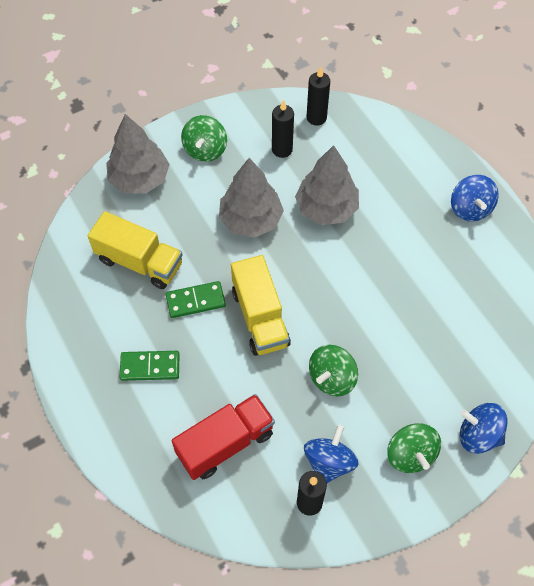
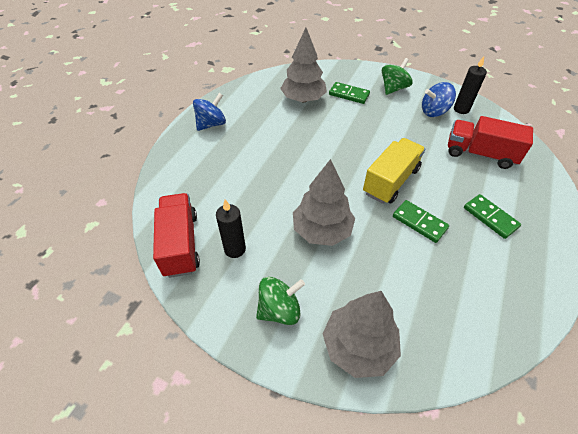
camera: 125 degrees left, 10 degrees down
(139, 262) = (432, 281): yellow truck -> none
(316, 118) = (180, 244): black candle -> red truck
(326, 208) = (271, 191): grey tree -> grey tree (303, 99)
(332, 378) = (389, 131): green spinning top -> none
(434, 387) = (349, 94): none -> green domino
(478, 435) = (356, 73): blue spinning top -> none

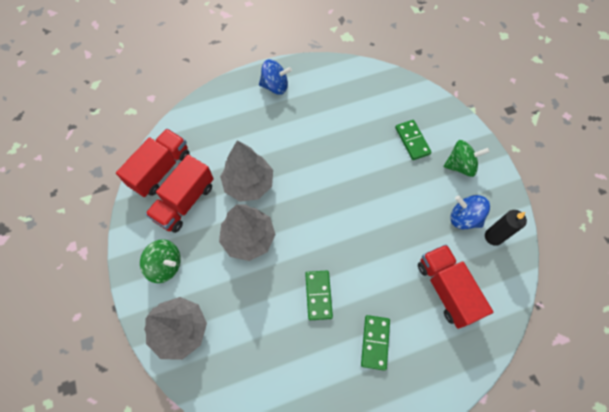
camera: 45 degrees right, 15 degrees up
(235, 249) = (185, 202): black candle -> red truck
(303, 99) = (368, 116): grey tree -> grey tree (248, 184)
(391, 181) = (341, 246): yellow truck -> none

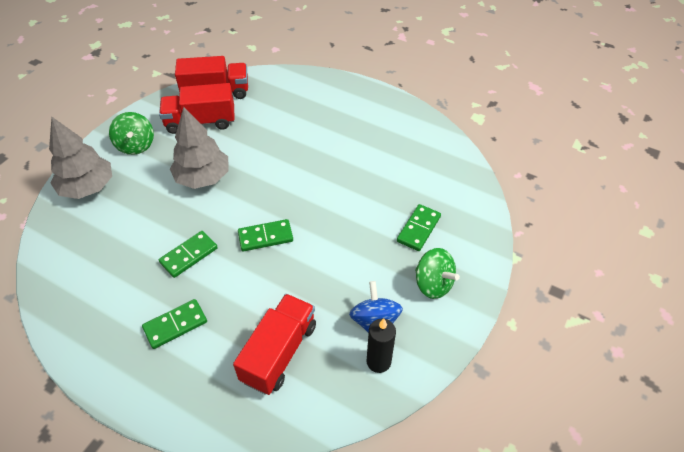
camera: 50 degrees right, 15 degrees down
(248, 184) = (254, 147): grey tree -> none
(275, 86) = (366, 105): blue spinning top -> none
(343, 234) = (265, 237): none -> green domino

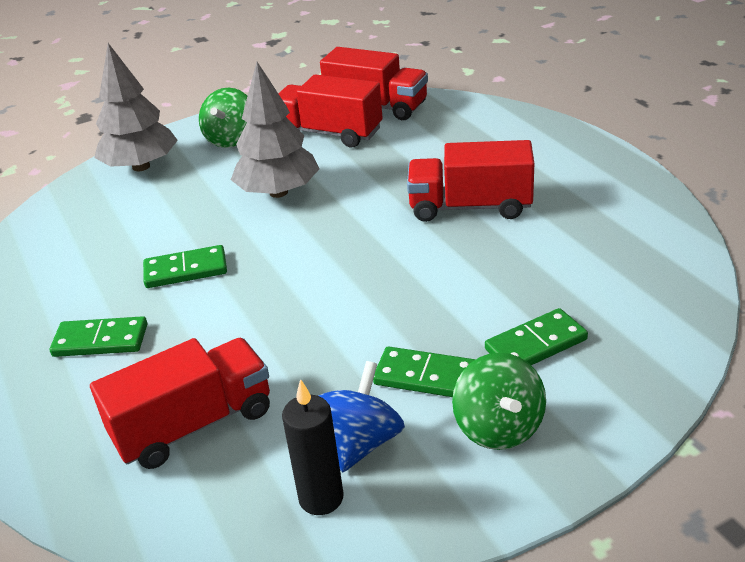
camera: 35 degrees right, 15 degrees down
(265, 237) = (298, 281): green domino -> green domino (426, 376)
(326, 152) = (470, 207): none -> red truck

